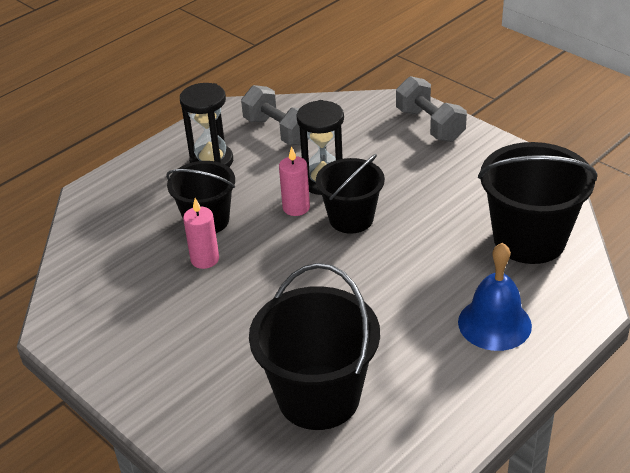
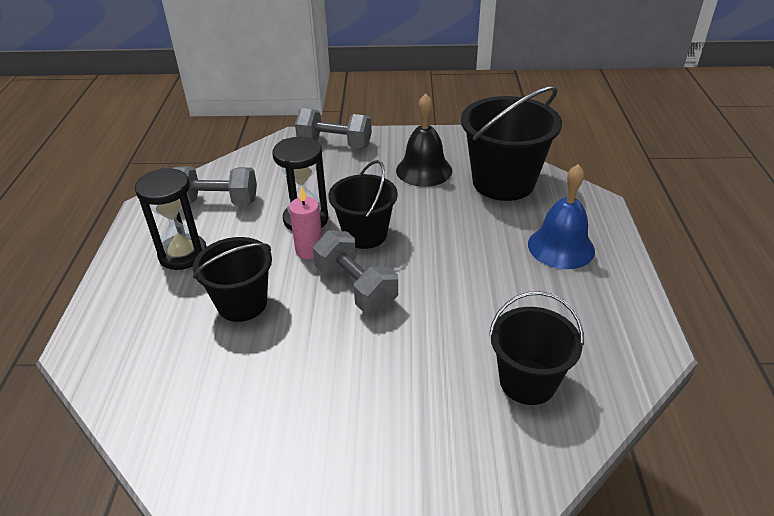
camera: 45 degrees left, 0 degrees up
(205, 259) = (282, 336): pink candle -> none
(292, 255) = (356, 287): none -> grey dumbbell
(319, 397) = (527, 381): black bucket -> black bucket, size x0.65
(473, 190) = (424, 170): none -> black bell

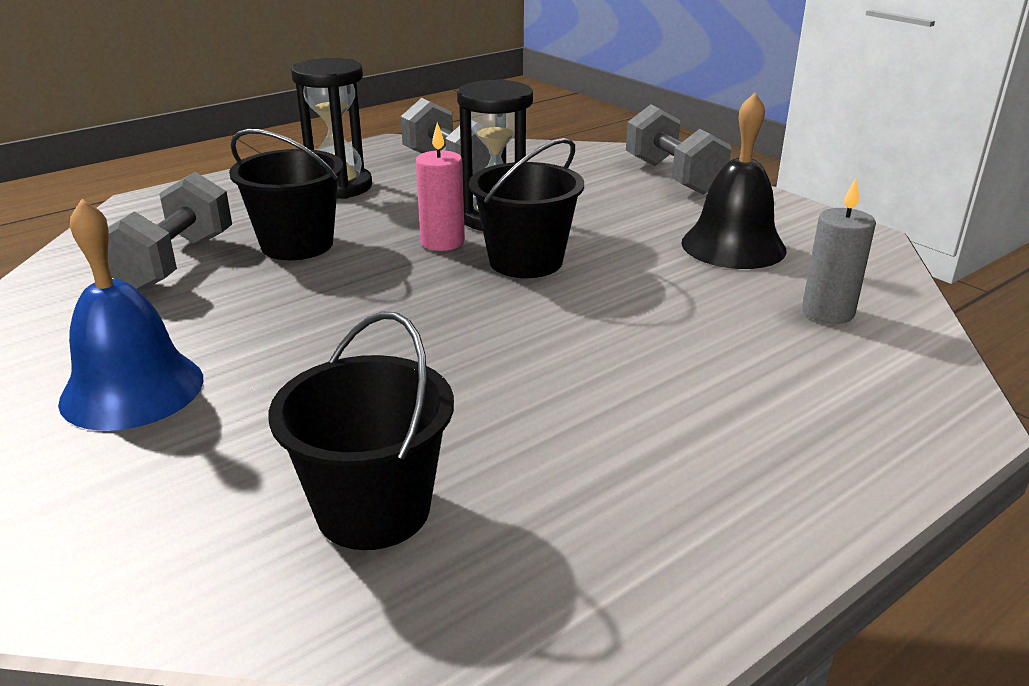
camera: 50 degrees right, 10 degrees down
(356, 287) = (412, 295): grey dumbbell -> grey dumbbell (175, 263)
(503, 182) = (828, 312): black bucket -> grey candle
(561, 247) = (759, 424): blue bell -> blue bell (132, 389)

